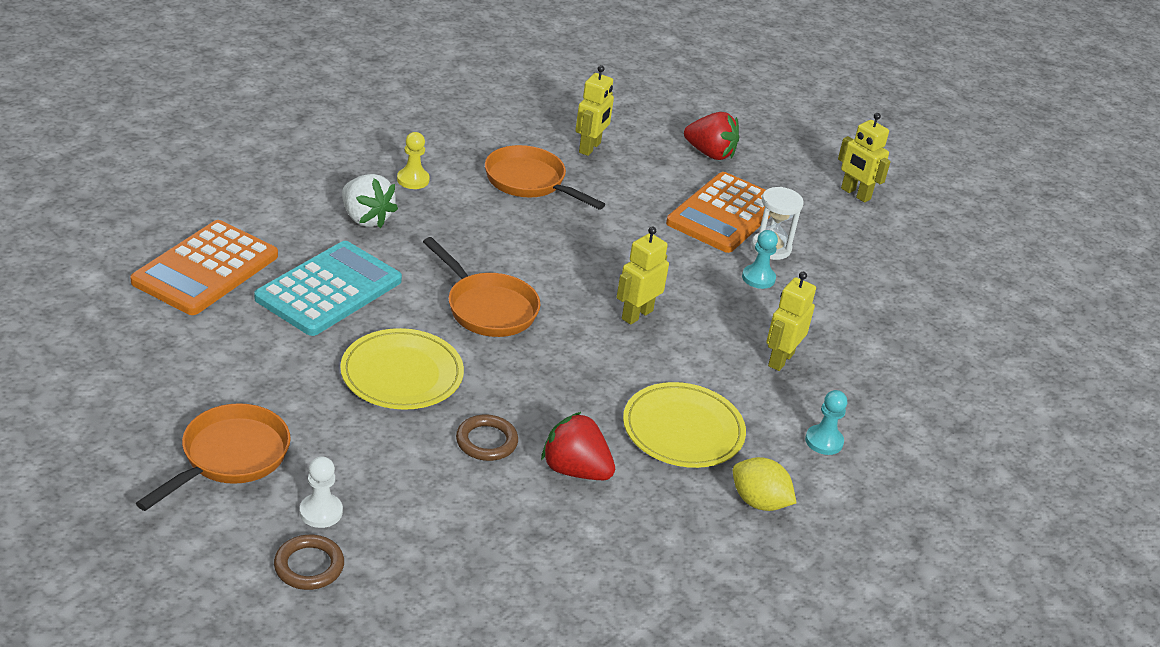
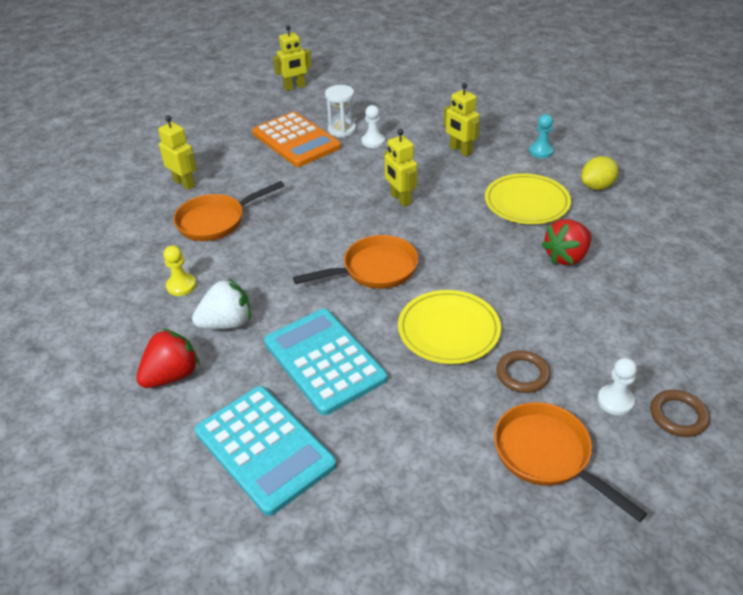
camera: 65 degrees left, 5 degrees up
(205, 269) = (264, 448): orange calculator -> turquoise calculator
(486, 441) = (534, 295): brown ring -> brown ring (522, 374)
(710, 154) = (221, 132): red strawberry -> red strawberry (172, 375)
(758, 278) = (373, 141): turquoise pawn -> white pawn

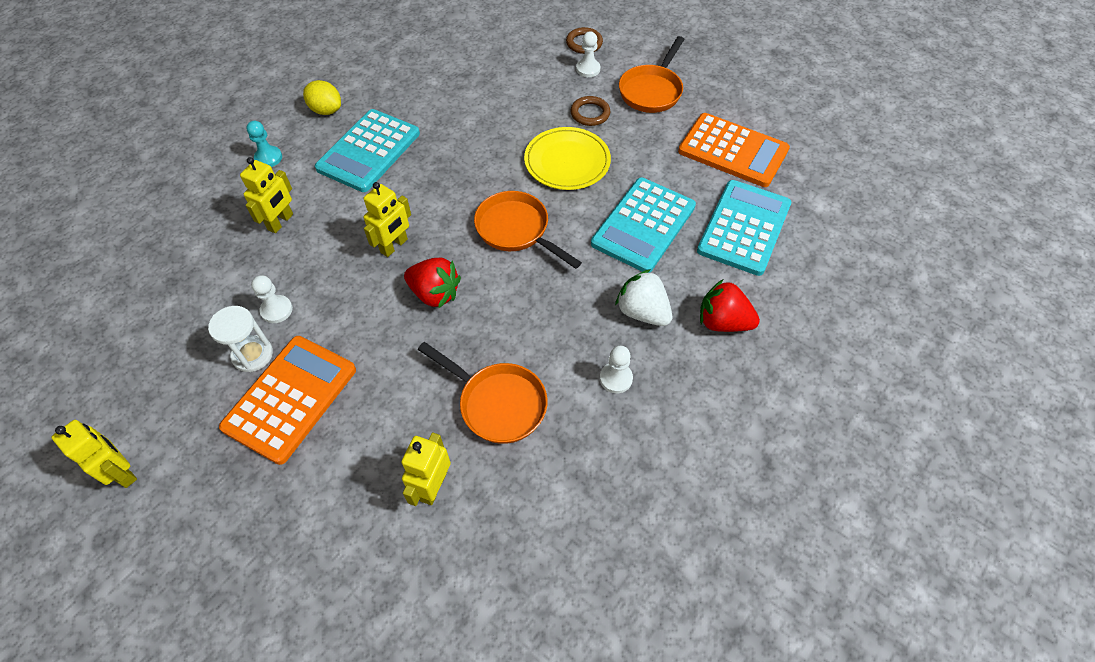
camera: 115 degrees left, 15 degrees up
(181, 286) = (616, 378): yellow pawn -> white pawn
(390, 498) = (733, 151): none -> orange calculator
(526, 202) = (368, 151): yellow plate -> turquoise calculator
(566, 257) = (443, 113): red strawberry -> red strawberry (435, 293)

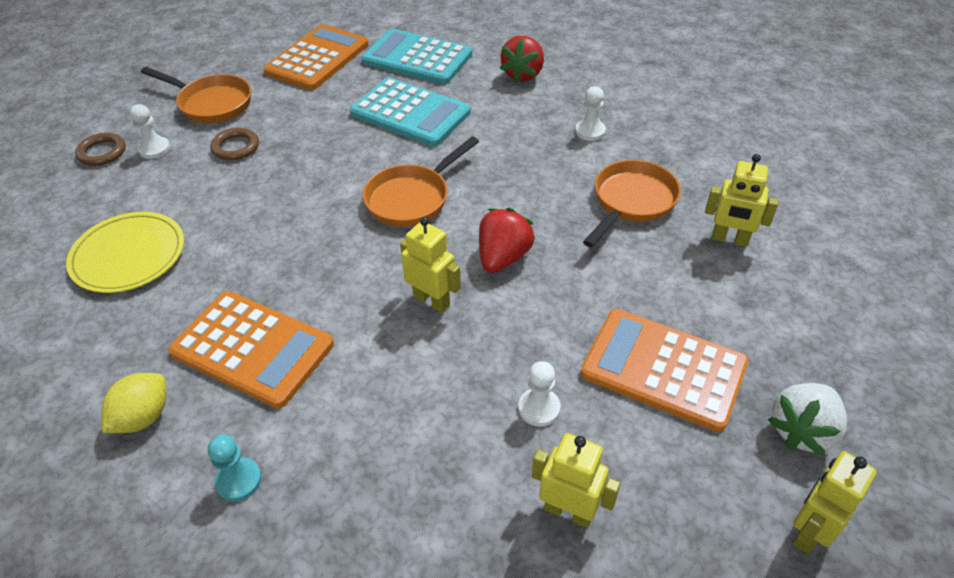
camera: 90 degrees left, 10 degrees down
(253, 355) = (611, 421): white hourglass -> none
(281, 222) = (382, 434): yellow robot -> yellow robot (568, 511)
(368, 151) = (252, 349): turquoise calculator -> orange calculator
(567, 161) = (311, 163): yellow plate -> yellow plate (128, 255)
(642, 312) = (516, 116): white strawberry -> white strawberry (802, 430)

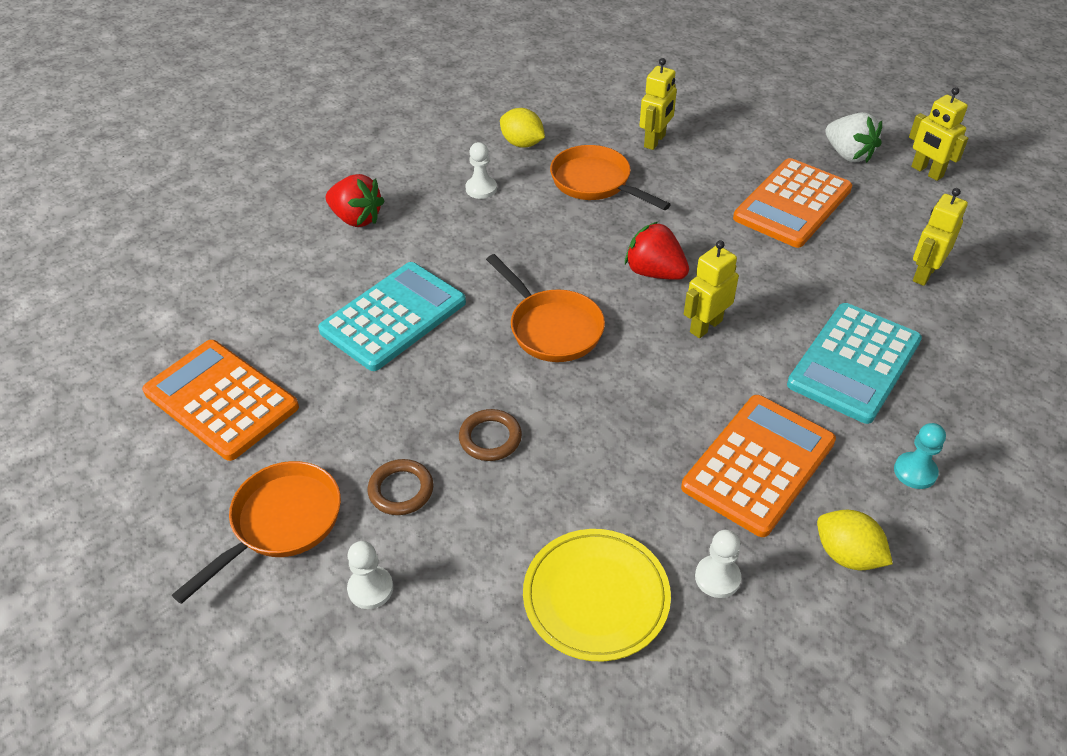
camera: 80 degrees left, 0 degrees up
(102, 152) = (354, 660): brown ring -> brown ring (490, 438)
(417, 58) = (275, 301): turquoise calculator -> turquoise calculator (854, 363)
(539, 408) = (831, 275): white pawn -> white pawn (717, 577)
(673, 146) = (522, 143): none -> yellow lemon

